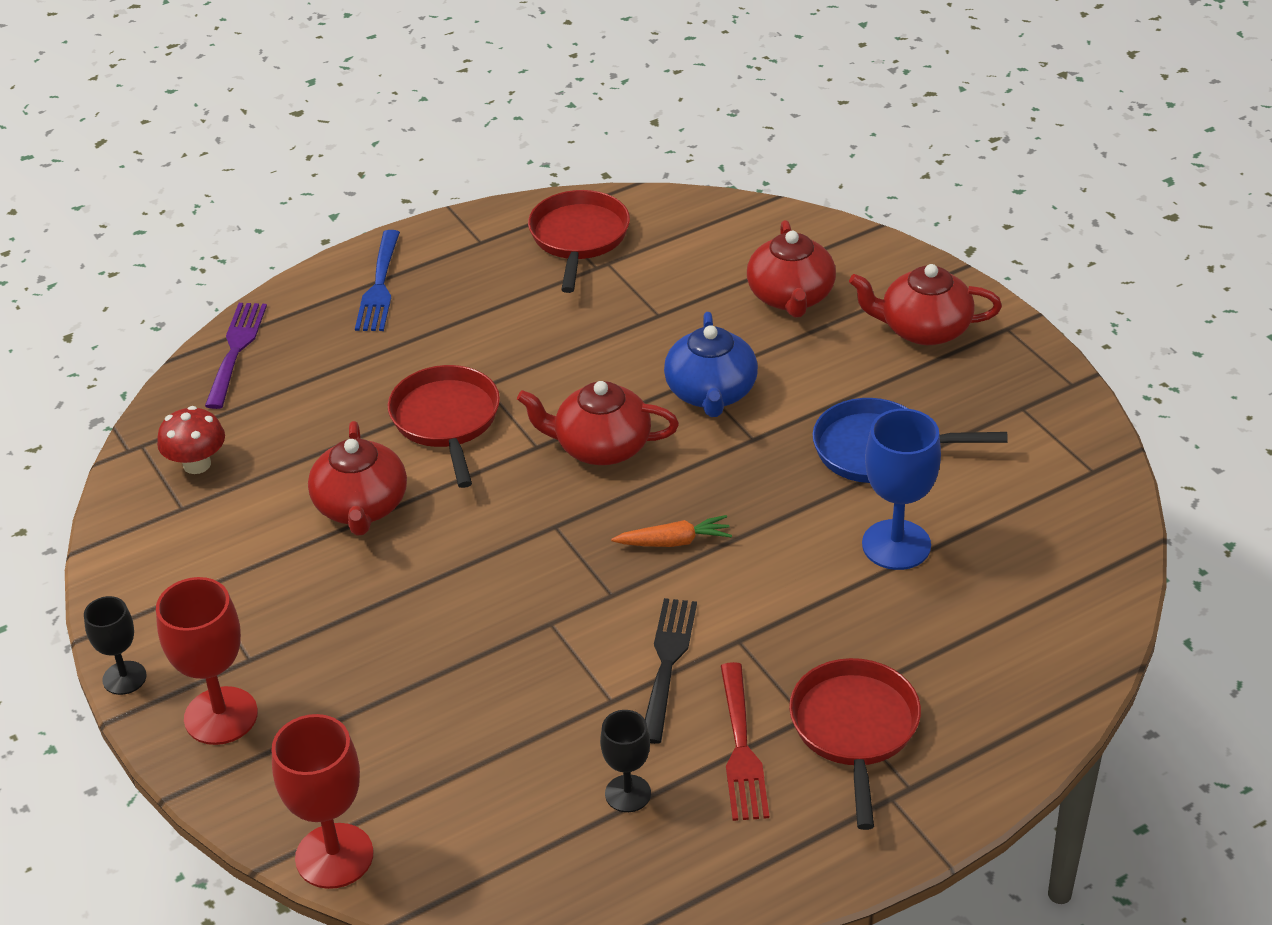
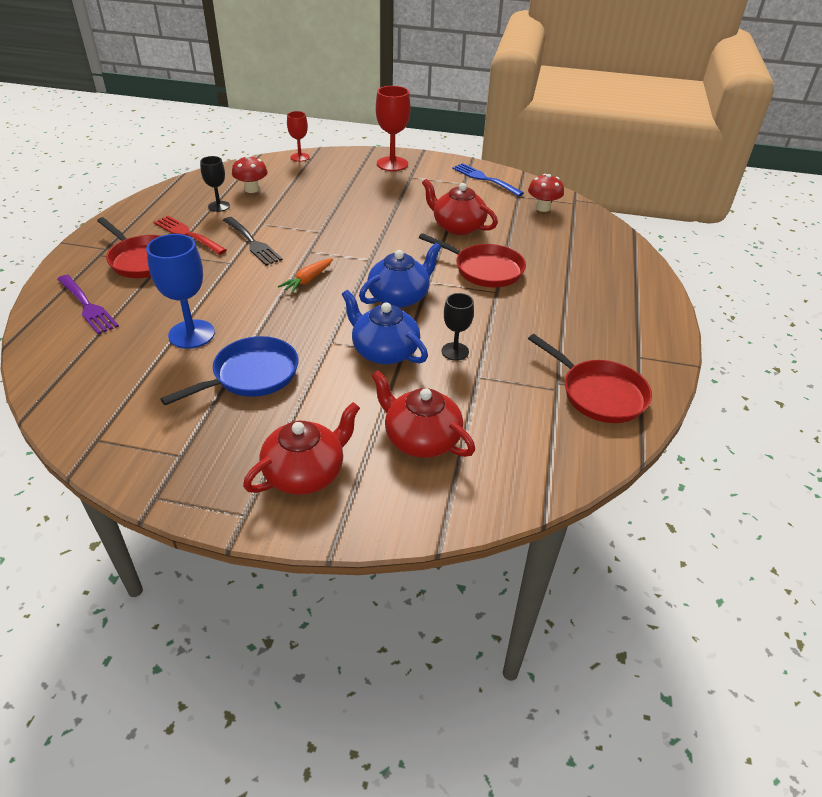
camera: 130 degrees right, 0 degrees up
(124, 678) = (439, 157): black goblet -> black goblet (455, 351)
(236, 350) = (620, 246): purple fork -> purple fork (87, 306)
(334, 856) = (300, 157): red goblet -> red goblet, size x0.60
(379, 286) = (630, 304): blue fork -> blue fork (485, 179)
(528, 807) = (252, 189): none -> red mushroom
(601, 446) = (399, 297): red teapot -> blue teapot

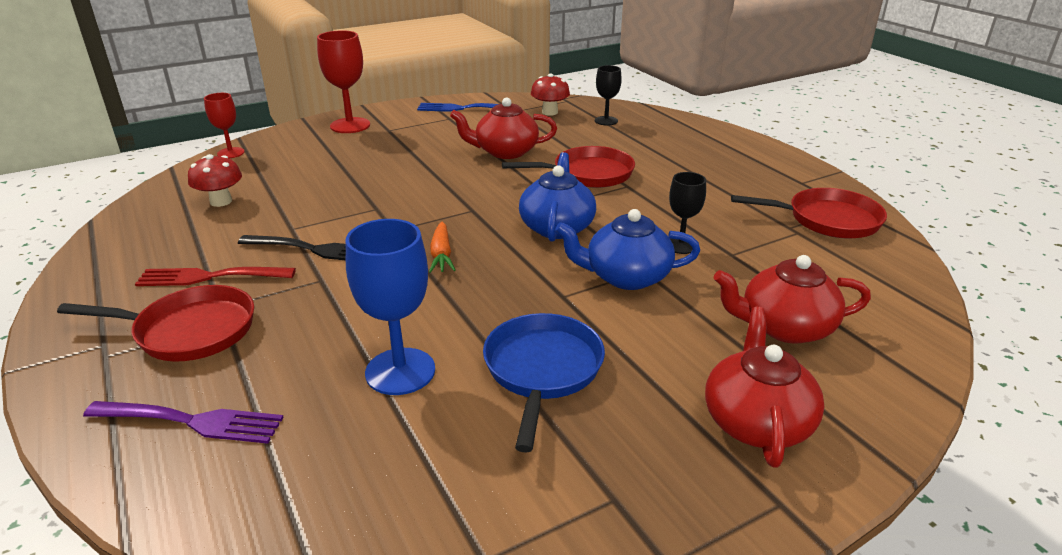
camera: 40 degrees left, 10 degrees down
(219, 206) = (204, 233): black goblet -> black goblet (606, 121)

